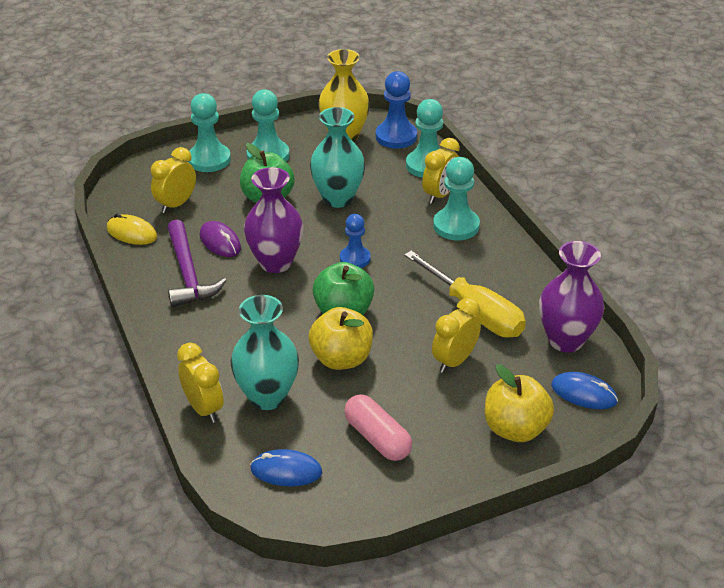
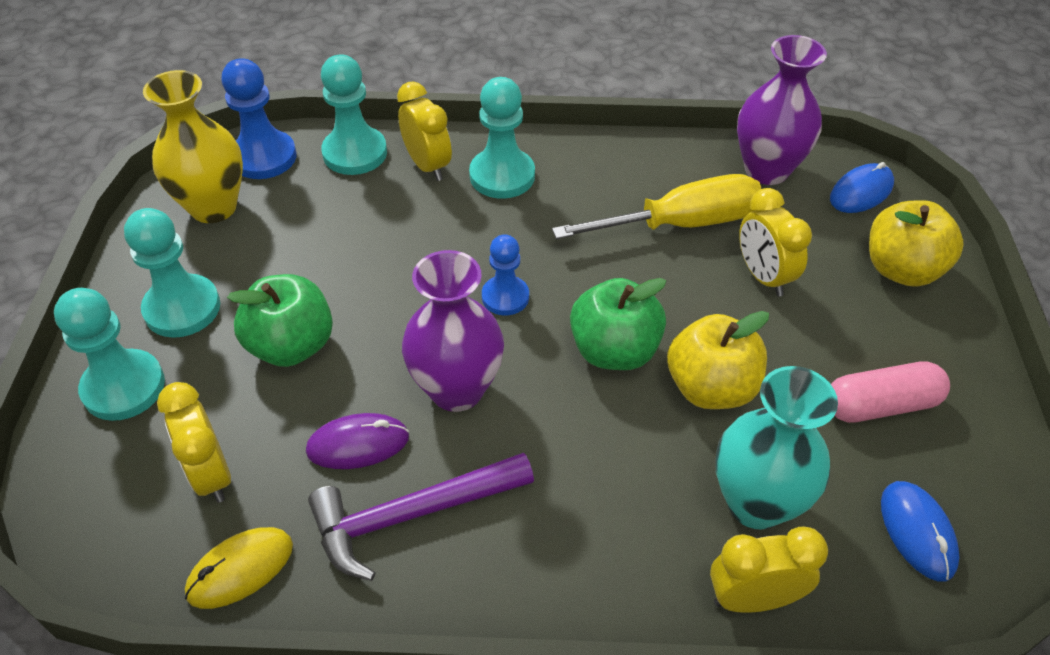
camera: 65 degrees left, 10 degrees up
(188, 273) = (412, 515): purple hammer -> purple hammer turned 150 degrees clockwise
(286, 471) = (917, 532): blue mouse -> blue mouse turned 45 degrees counterclockwise
(338, 198) = (356, 266): turquoise vase -> none

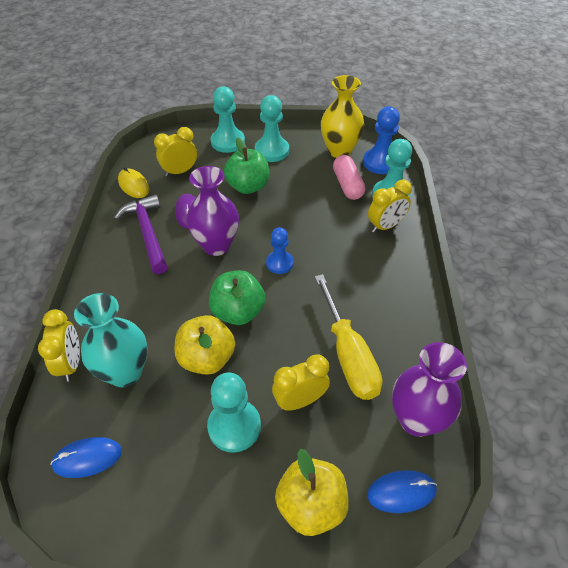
camera: 90 degrees right, 0 degrees up
(502, 176) = (382, 260): turquoise pawn -> turquoise pawn (234, 426)
(861, 192) = (401, 492): blue mouse -> blue mouse turned 60 degrees counterclockwise
(880, 405) = (183, 457): pink capsule -> pink capsule (347, 185)

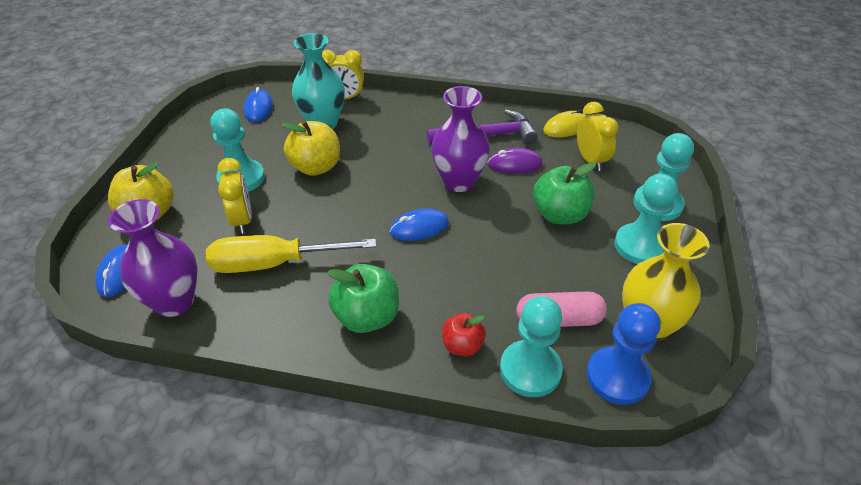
camera: 100 degrees right, 5 degrees down
(238, 312) = (361, 190): green apple -> green apple (367, 317)
(279, 263) = (419, 227): blue pawn -> blue mouse
(385, 226) = (462, 345): yellow clock -> red apple

